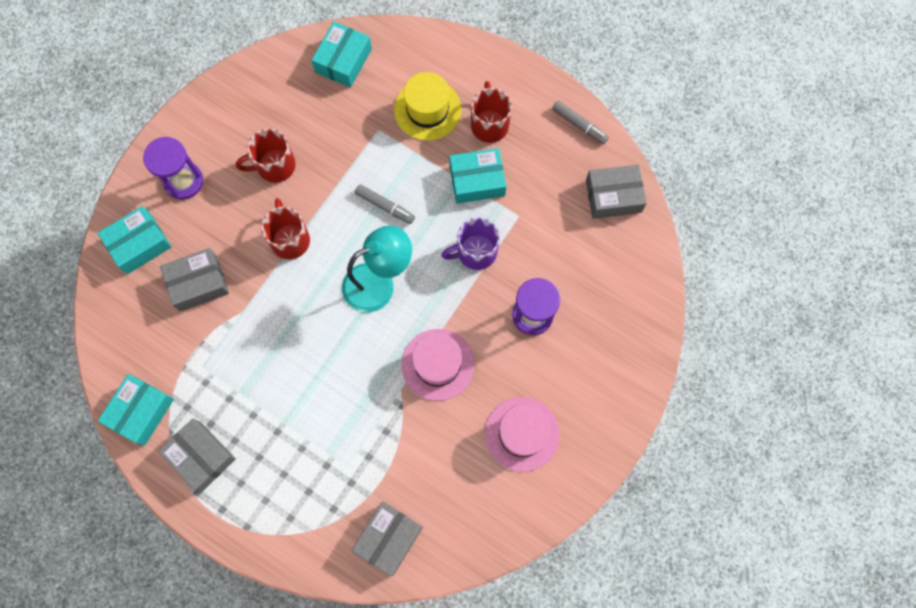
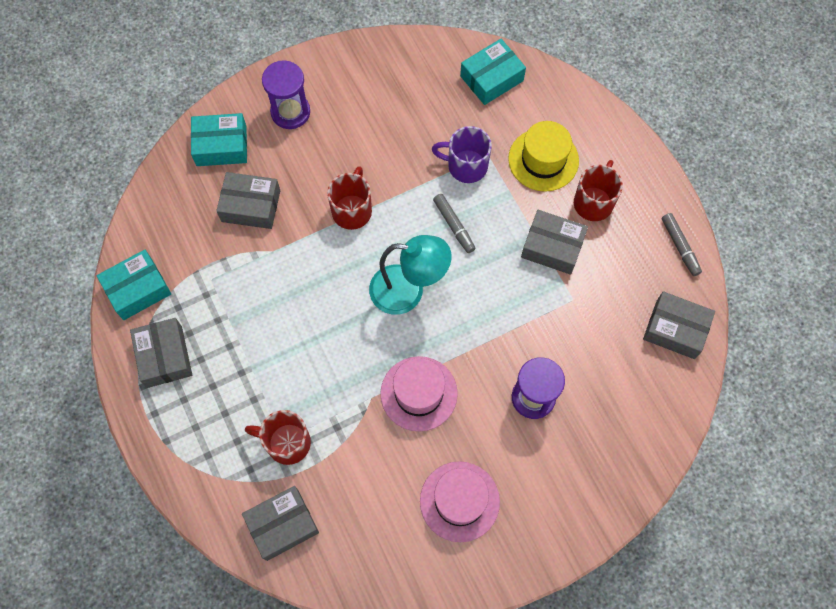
camera: 30 degrees right, 5 degrees down
(274, 166) = (376, 139): red mug -> red mug (287, 443)
(475, 252) = (513, 311): purple mug -> purple mug (466, 166)
(477, 180) = (552, 247): turquoise box -> grey box

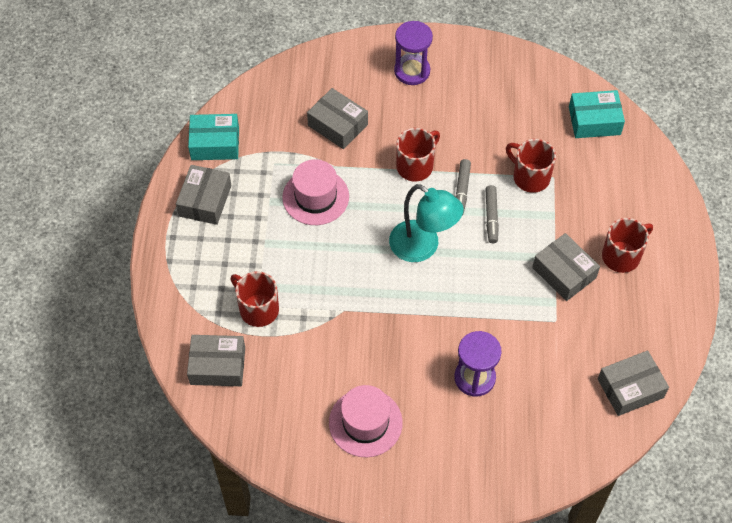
camera: 30 degrees right, 10 degrees down
(221, 146) = (342, 71): turquoise box -> none
(419, 393) = (383, 327): pink hat -> pink hat (315, 197)
(466, 166) = (530, 177): purple mug -> red mug
(543, 160) = (599, 203): yellow hat -> none
(675, 329) = (630, 388): grey box -> grey box turned 75 degrees counterclockwise
(680, 247) = (676, 326): grey marker -> grey marker (461, 190)

